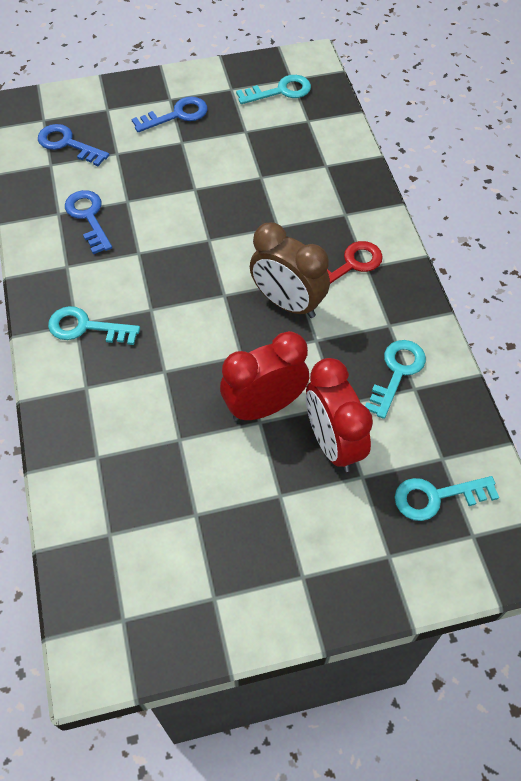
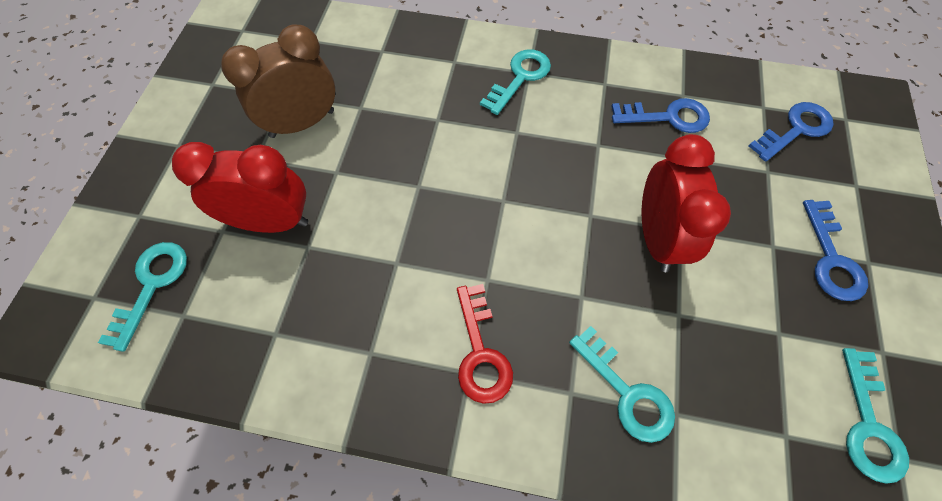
camera: 115 degrees right, 5 degrees up
(264, 406) = (349, 182): red clock -> red clock (657, 238)
(287, 303) = (459, 256): brown clock -> brown clock (302, 123)
(397, 372) = (305, 326): turquoise key -> turquoise key (627, 392)

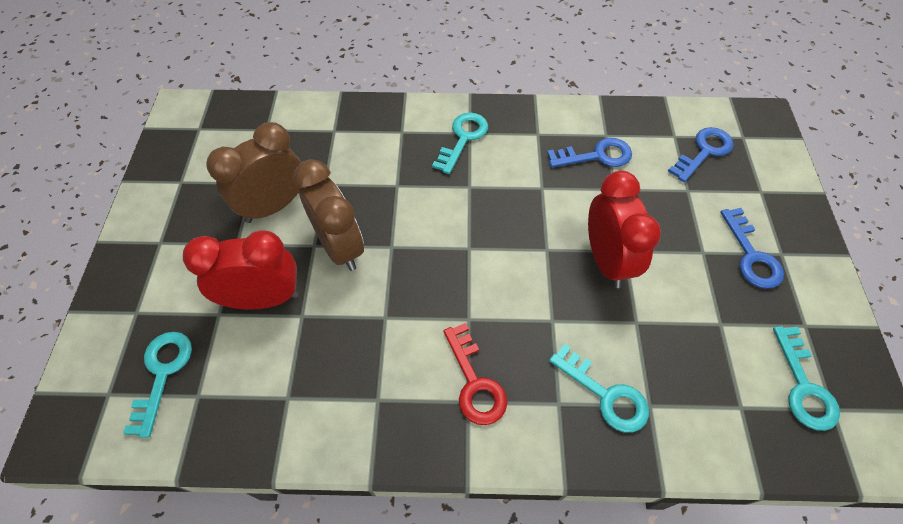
camera: 10 degrees left, 5 degrees down
(363, 178) = (340, 247): none -> brown clock

